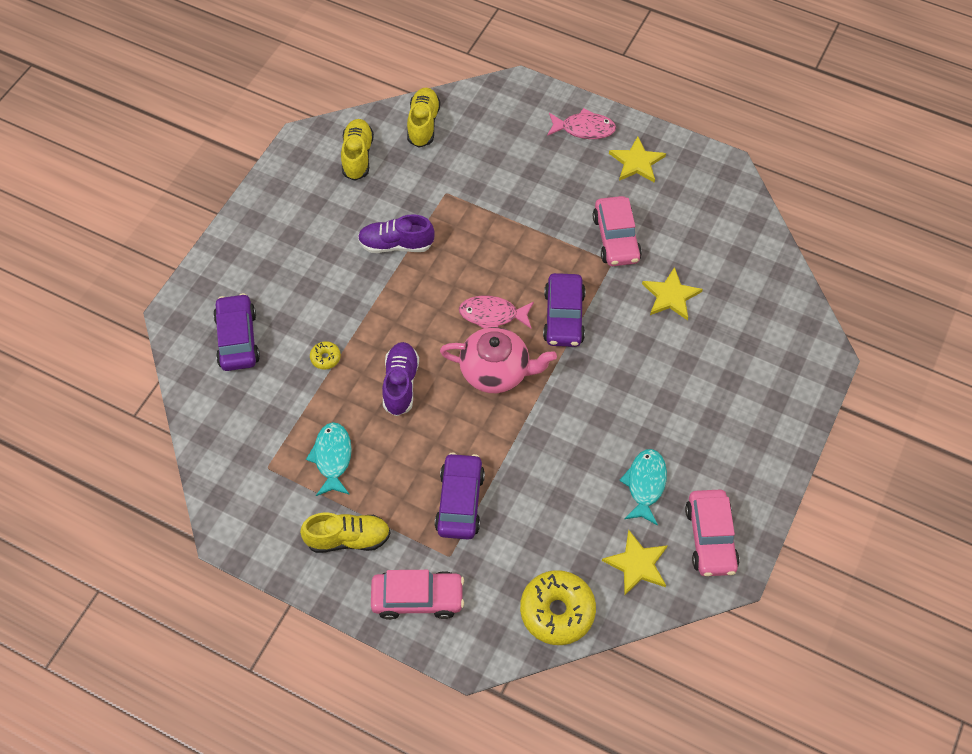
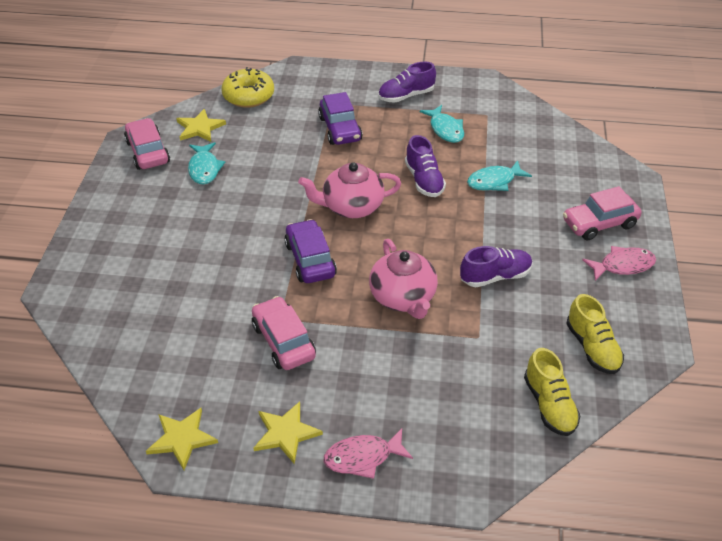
camera: 160 degrees right, 15 degrees down
(237, 339) = (572, 176): purple car -> none
(325, 358) = (494, 181): yellow donut -> turquoise fish
(348, 538) = (406, 96): yellow shoe -> purple shoe
(417, 598) = (343, 82): pink car -> pink car (599, 223)
(492, 249) = (403, 298): none -> pink teapot
(492, 315) = (375, 244): pink fish -> pink fish (622, 265)
(671, 296) = (213, 303): yellow star -> yellow star (182, 439)

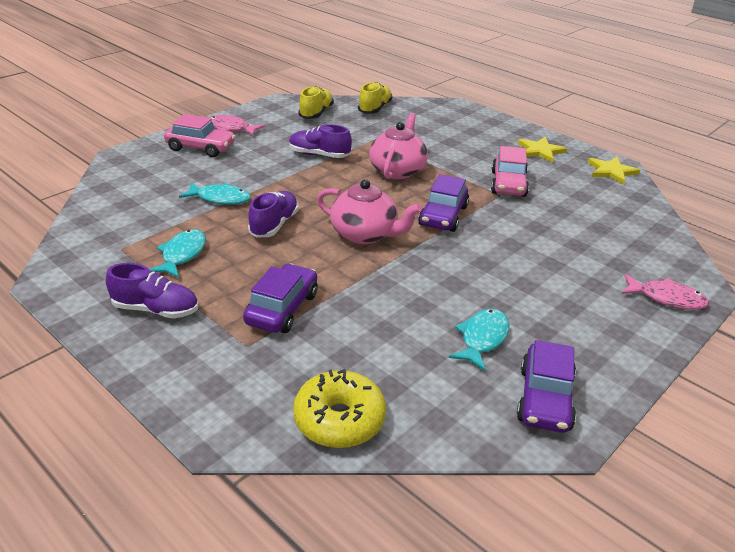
camera: 145 degrees left, 10 degrees down
(148, 152) = (544, 399): pink car -> purple car
(200, 128) = (450, 401): yellow star -> none
(363, 457) = (501, 130): pink fish -> pink fish (666, 298)

